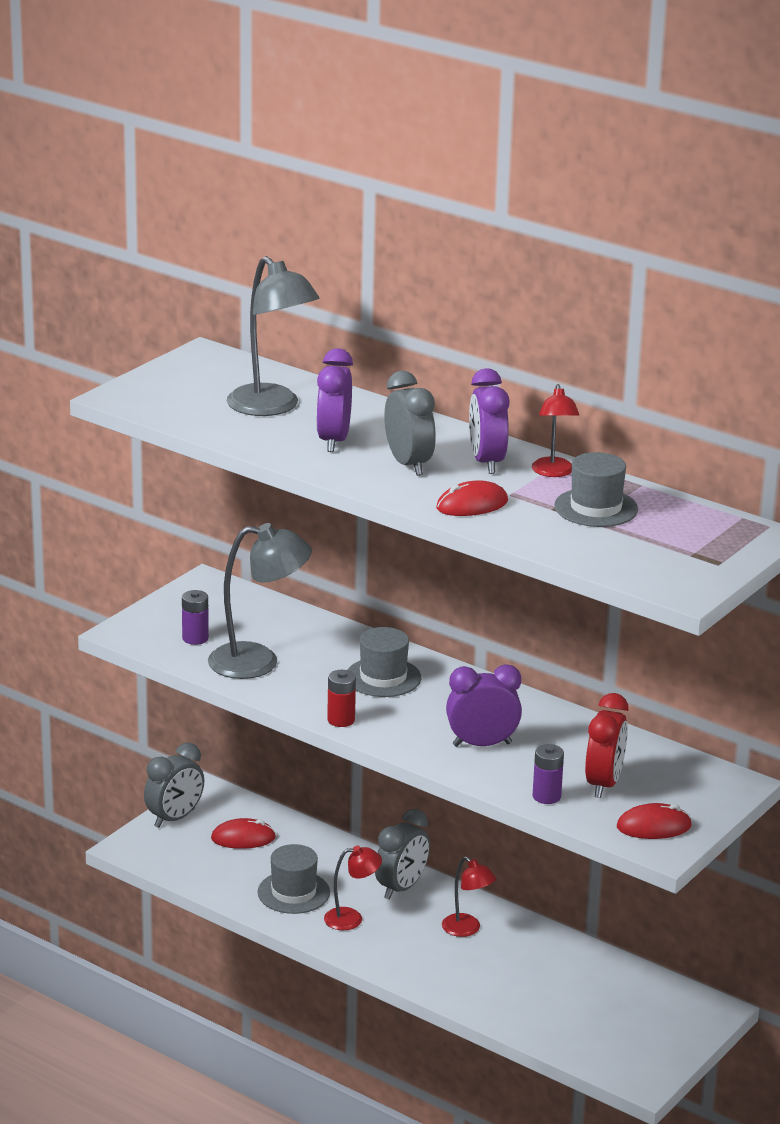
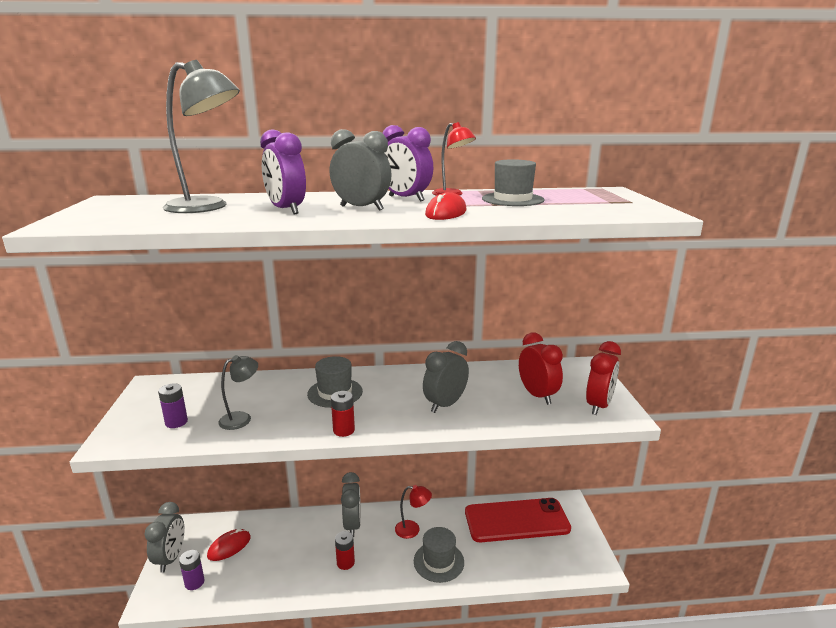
camera: 40 degrees left, 5 degrees down
(258, 662) = (241, 418): grey lamp -> grey lamp, size x0.57
(293, 892) = (294, 566): grey hat -> grey hat (438, 561)
(351, 918) = (345, 562): red lamp -> red battery
(482, 744) = (445, 405): purple clock -> grey clock
(546, 796) = (525, 417): purple battery -> purple battery (194, 582)
(612, 989) = (516, 520): none -> red phone
(654, 827) = (599, 406): red mouse -> red clock

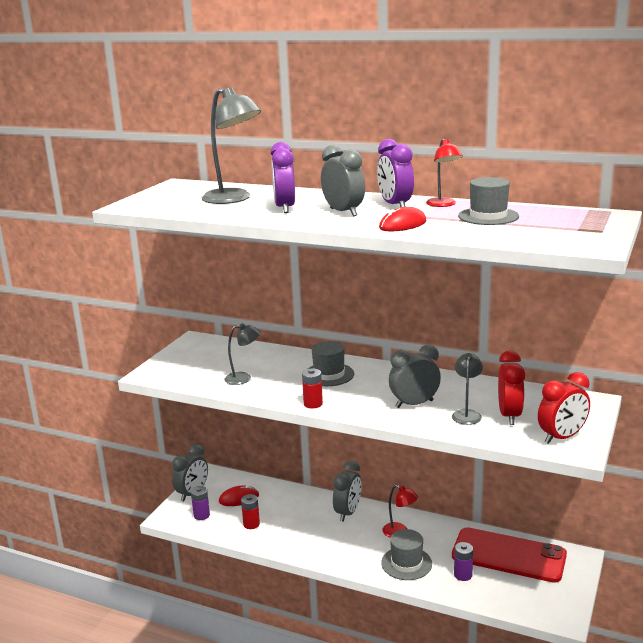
camera: 30 degrees right, 0 degrees up
(176, 422) = (197, 370): purple battery -> purple battery (463, 575)
(345, 562) = (324, 538): red battery -> red battery (251, 524)
(501, 403) = (467, 414): none -> grey lamp

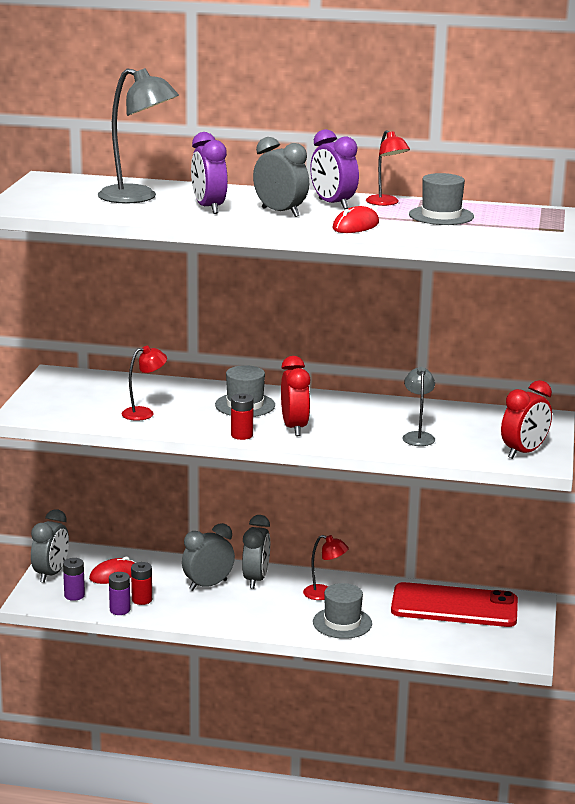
camera: 15 degrees left, 0 degrees up
(243, 378) = (144, 413): grey lamp -> red lamp
(414, 404) = (357, 430): grey clock -> grey clock (208, 585)
(463, 575) = (409, 628): purple battery -> purple battery (120, 610)
(509, 415) = (463, 435): red clock -> red clock (294, 428)

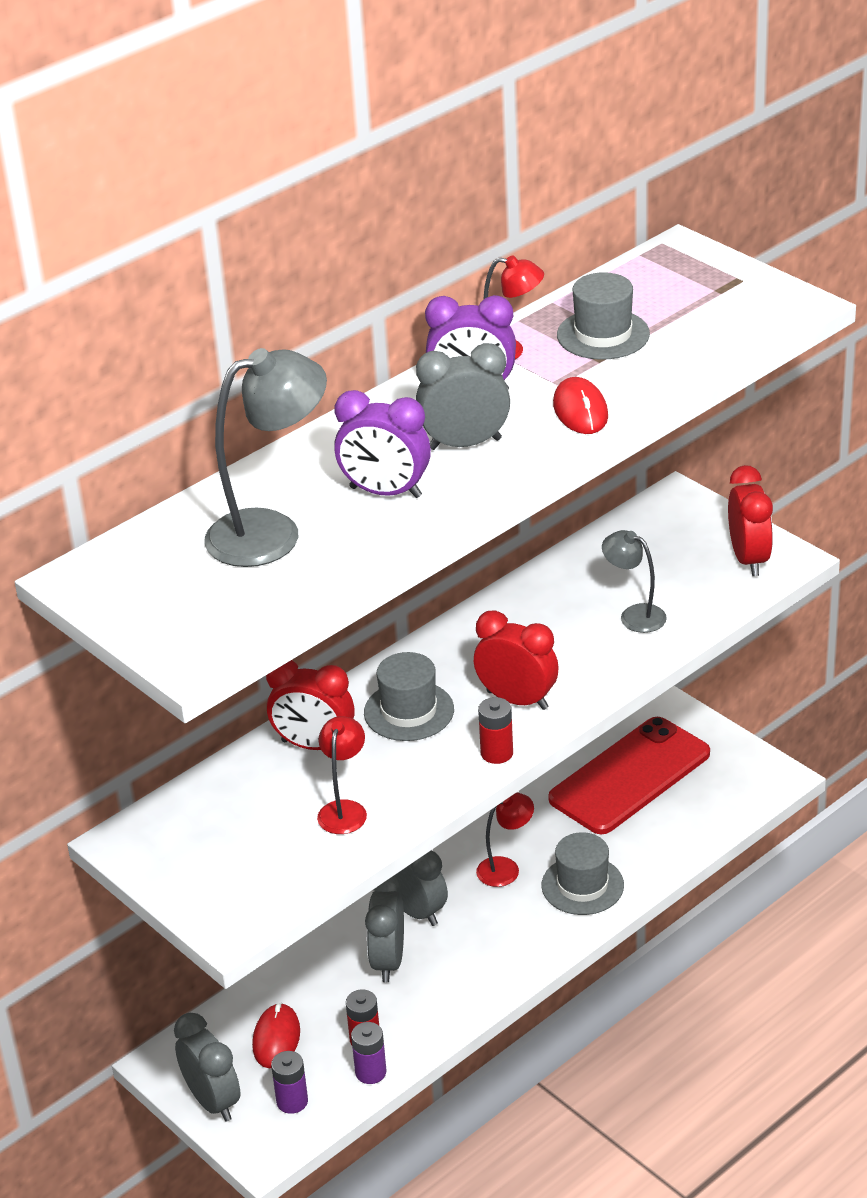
camera: 50 degrees left, 15 degrees up
(185, 392) = (314, 745): none -> red clock

